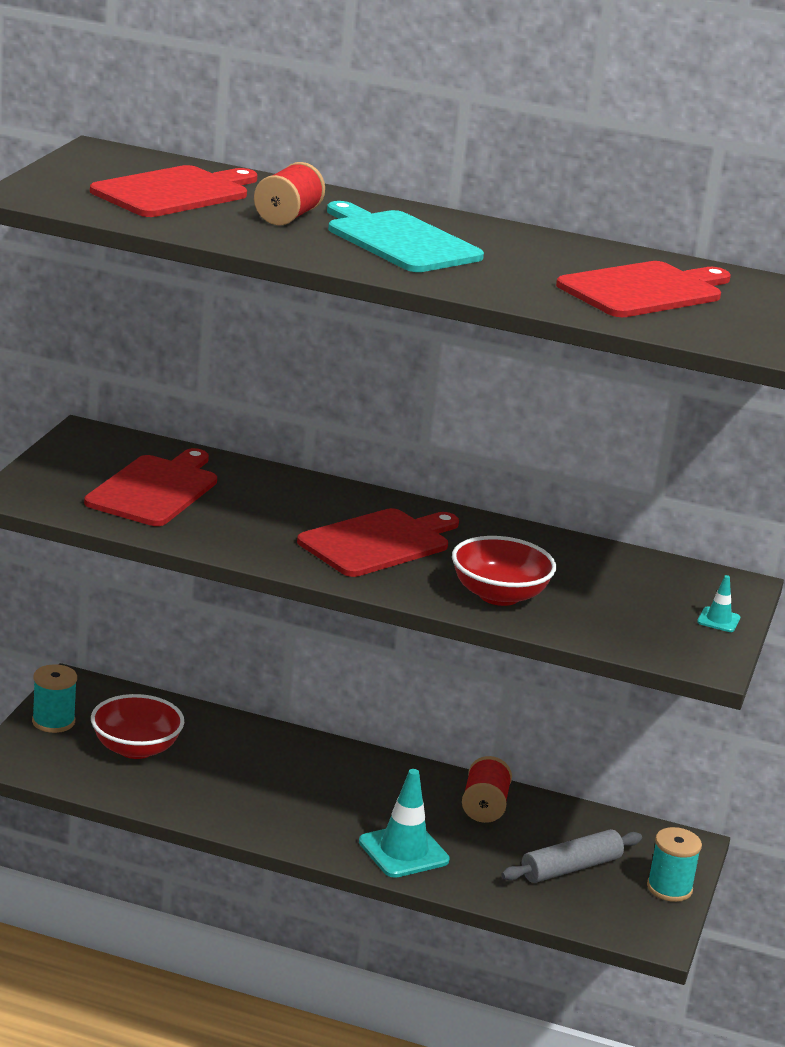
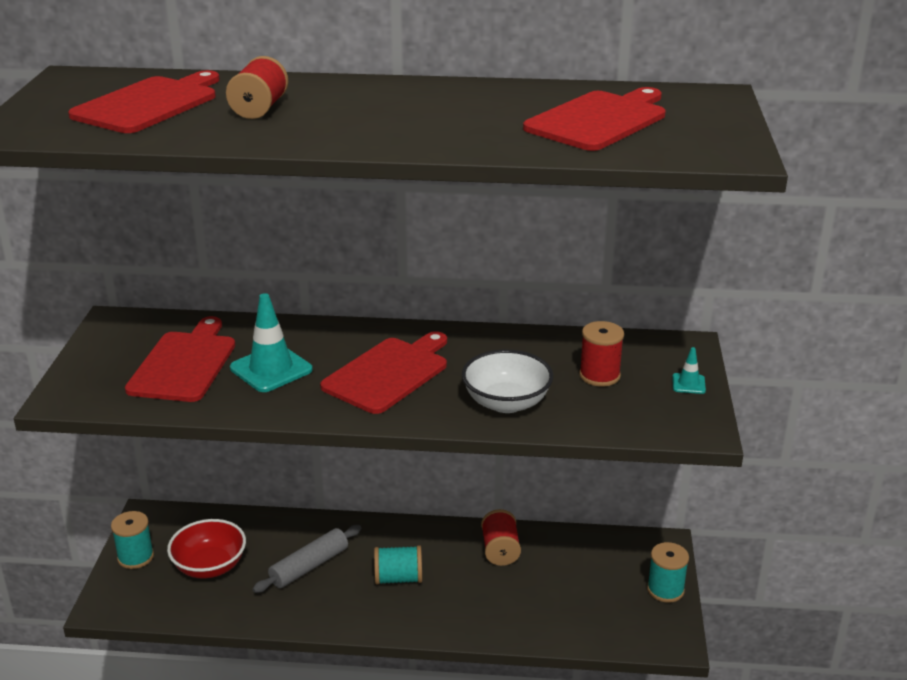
camera: 10 degrees left, 5 degrees up
(352, 807) = (398, 578): none -> turquoise spool
(399, 241) = (368, 113): turquoise cutting board -> none
(403, 851) = (452, 610): turquoise traffic cone -> turquoise traffic cone (271, 369)
(499, 595) = (506, 402): red bowl -> white bowl
(571, 868) = (585, 591): grey rolling pin -> grey rolling pin (309, 566)
(618, 592) = (599, 375): none -> red spool

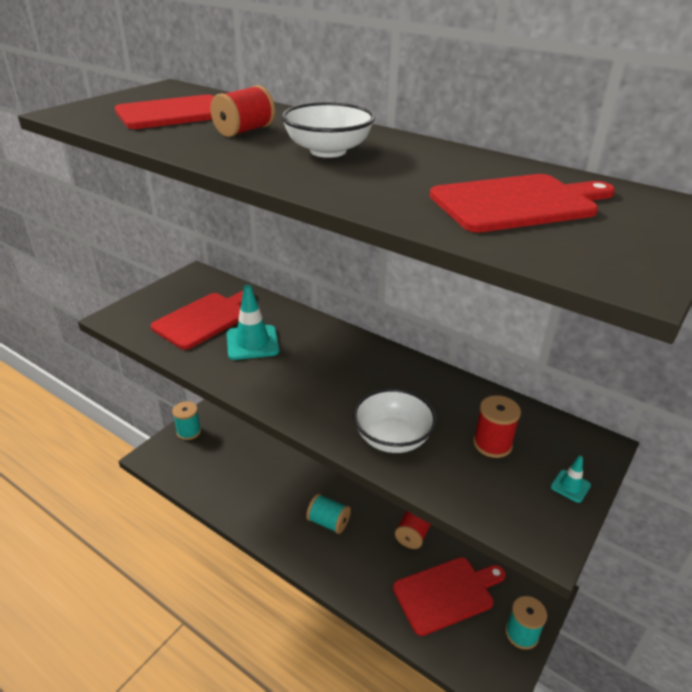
camera: 30 degrees right, 5 degrees up
(210, 566) = (223, 457): red bowl -> none
(309, 566) = (279, 485): grey rolling pin -> none
(377, 111) = (328, 151): none -> white bowl
(388, 373) = (327, 376): red cutting board -> red cutting board (446, 594)

